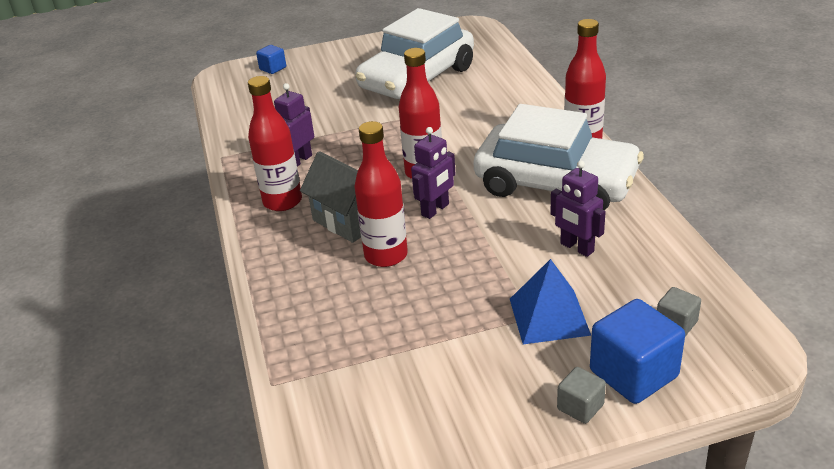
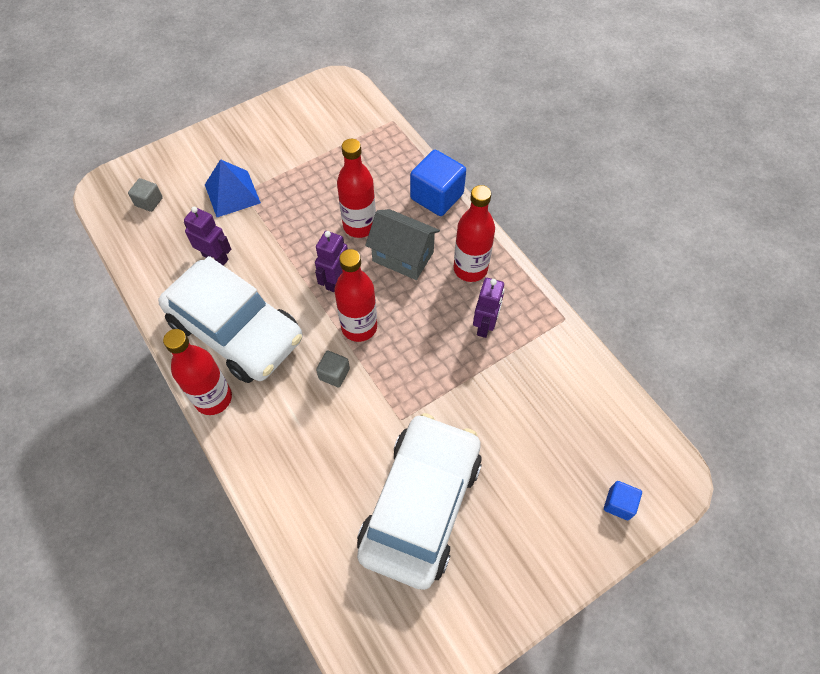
camera: 160 degrees right, 25 degrees up
(556, 184) = (236, 330): white car -> white car turned 150 degrees counterclockwise
(580, 407) = (210, 138): grey cube -> grey cube (334, 374)
(633, 374) = (179, 163): blue cube -> blue cube (437, 196)

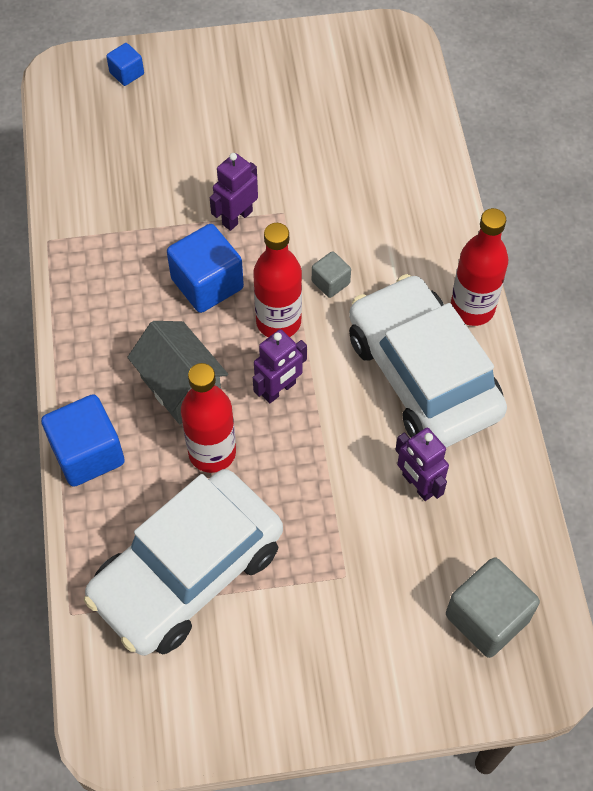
camera: 155 degrees left, 0 degrees up
(149, 202) = (487, 617): grey cube -> grey cube, size x1.91
(232, 193) = (363, 580): blue pyramid -> none
(421, 505) = (303, 137): white car -> white car (187, 572)
(427, 334) = (207, 284): none -> blue cube
(470, 269) = (111, 338): red bottle -> none
(485, 325) = (138, 268): purple robot -> purple robot (237, 217)

